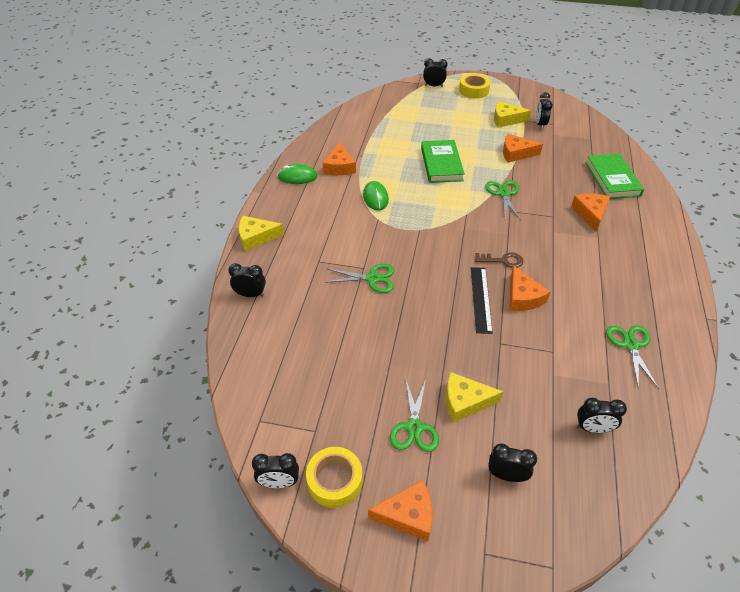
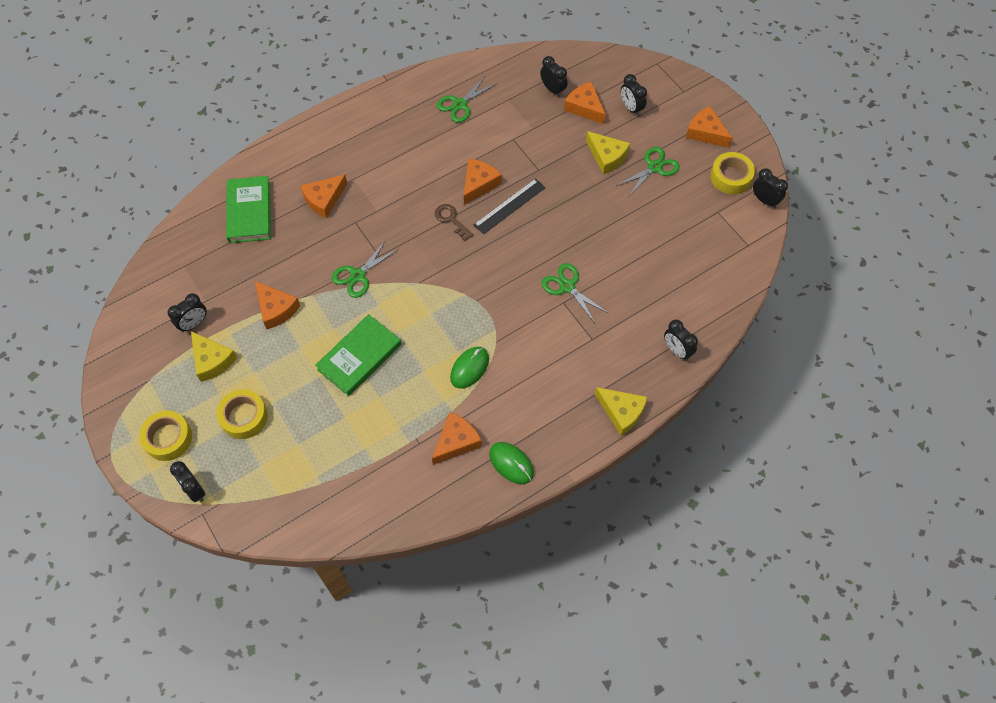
camera: 135 degrees left, 15 degrees up
(455, 114) = (244, 417): none -> yellow tape
(544, 435) = (585, 107): none -> orange cheese
(612, 179) = (249, 212): green book -> green book turned 45 degrees counterclockwise

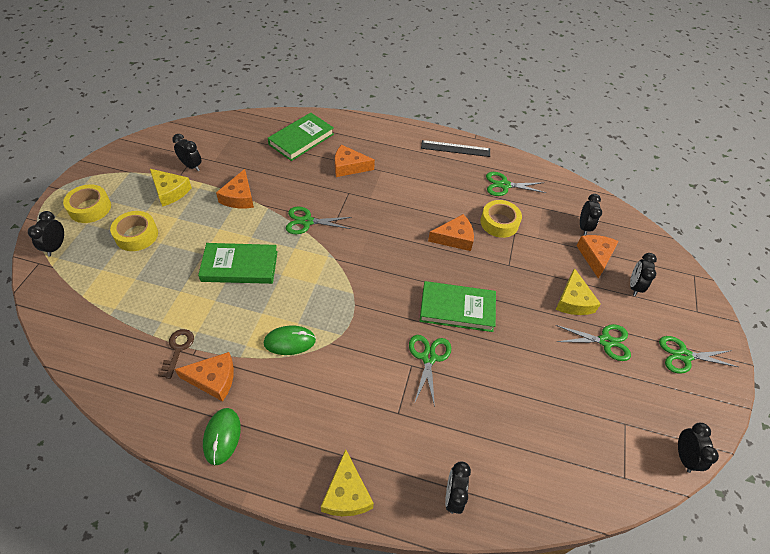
camera: 45 degrees right, 10 degrees down
(194, 324) = (191, 166): black clock -> black clock turned 150 degrees counterclockwise
(212, 360) = (170, 191): yellow cheese -> yellow cheese turned 60 degrees counterclockwise
(451, 220) = (407, 242): brown key -> brown key (178, 349)
(509, 206) = (457, 269): black ruler -> black ruler (455, 148)
(544, 235) = (457, 309): none -> green book
(705, 132) = (684, 356): orange cheese -> green scissors
(730, 177) = (669, 408): yellow tape -> yellow tape (499, 223)

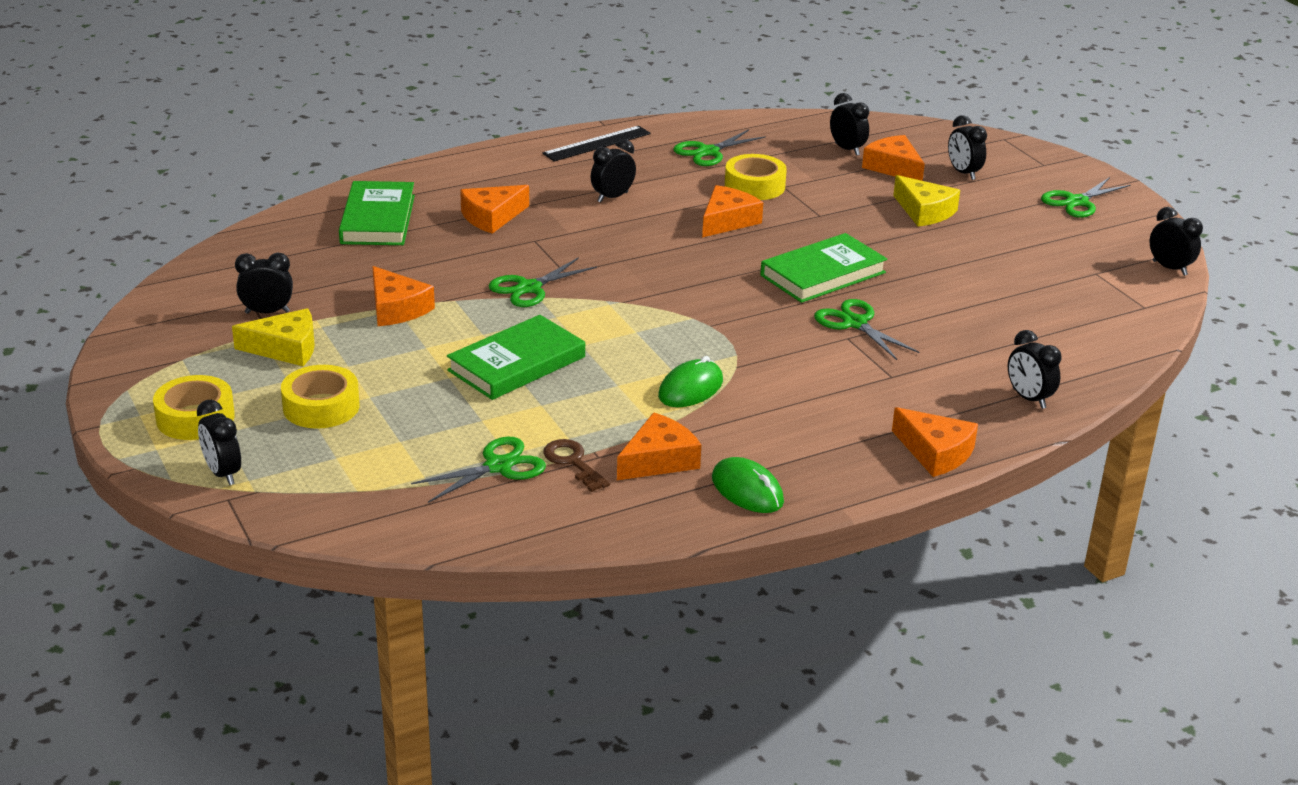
camera: 40 degrees left, 20 degrees down
(346, 493) = (935, 452): yellow cheese -> orange cheese
(418, 187) = (612, 197): none -> black clock
(605, 341) = (998, 226): green scissors -> green scissors (498, 466)

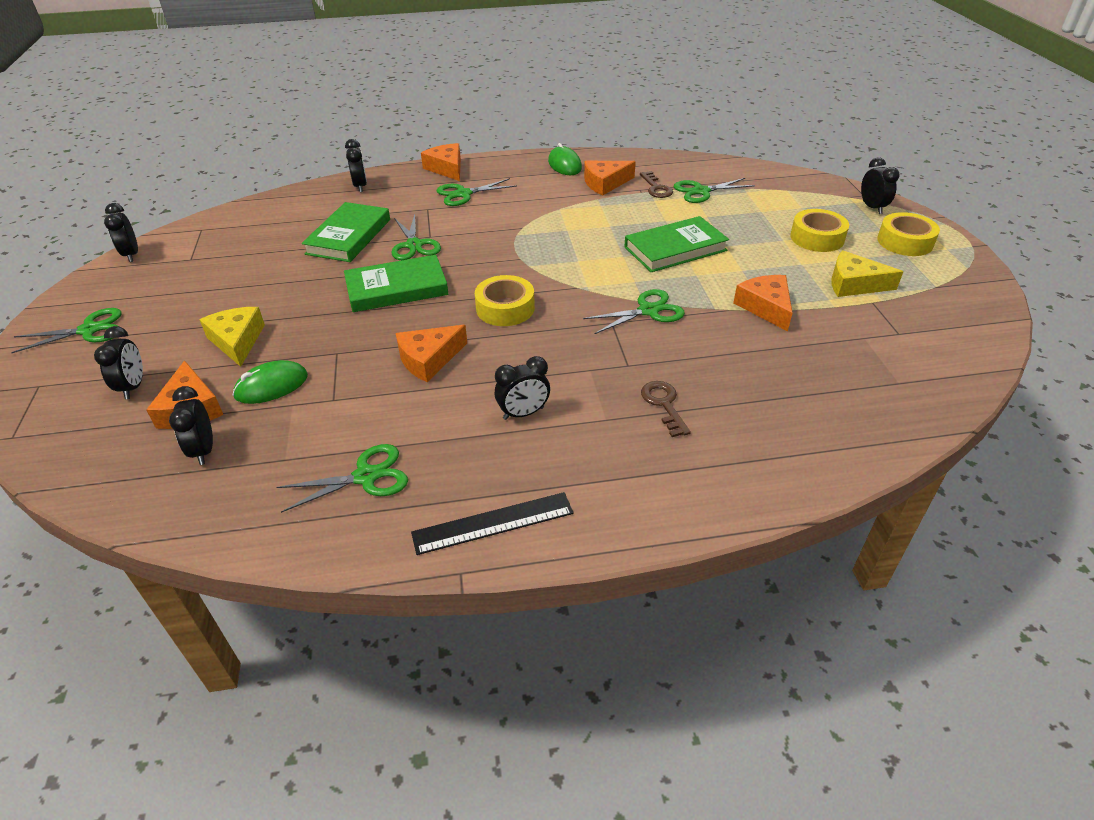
camera: 160 degrees left, 10 degrees up
(267, 312) = (880, 320): black clock -> none
(378, 219) = (789, 422): green book -> green book (349, 236)
(492, 217) = (663, 404): orange cheese -> brown key
(690, 389) = (562, 217): green mouse -> green mouse (271, 386)
(754, 186) = (362, 405): yellow tape -> yellow tape (505, 308)
(863, 407) = (463, 194): none -> green scissors

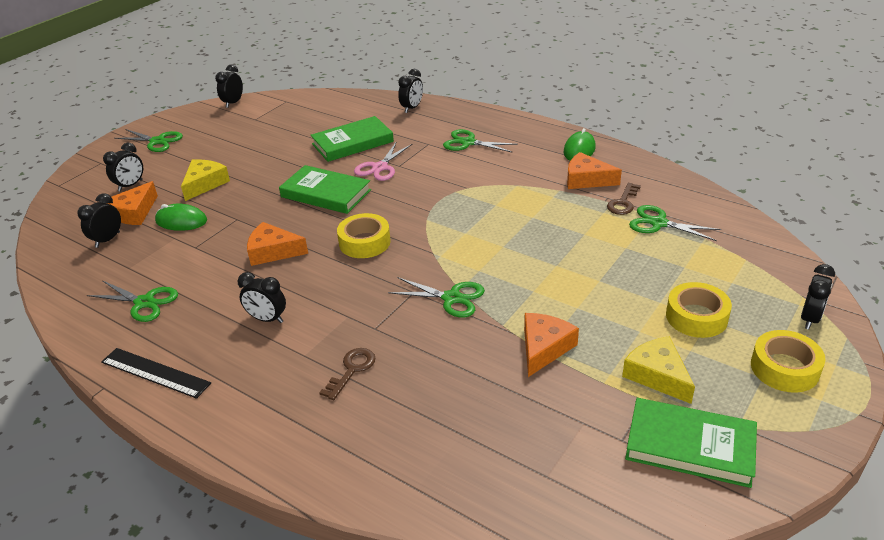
camera: 45 degrees right, 5 degrees down
(414, 245) = (380, 167): green scissors -> pink scissors
(447, 168) = (487, 117): orange cheese -> none
(675, 249) = (552, 261): green book -> green book (690, 446)

